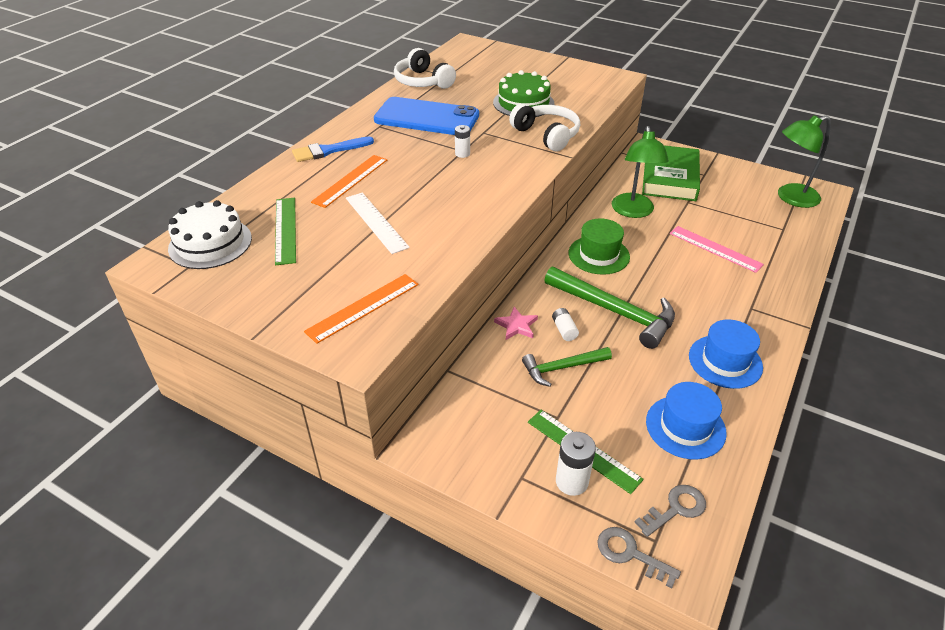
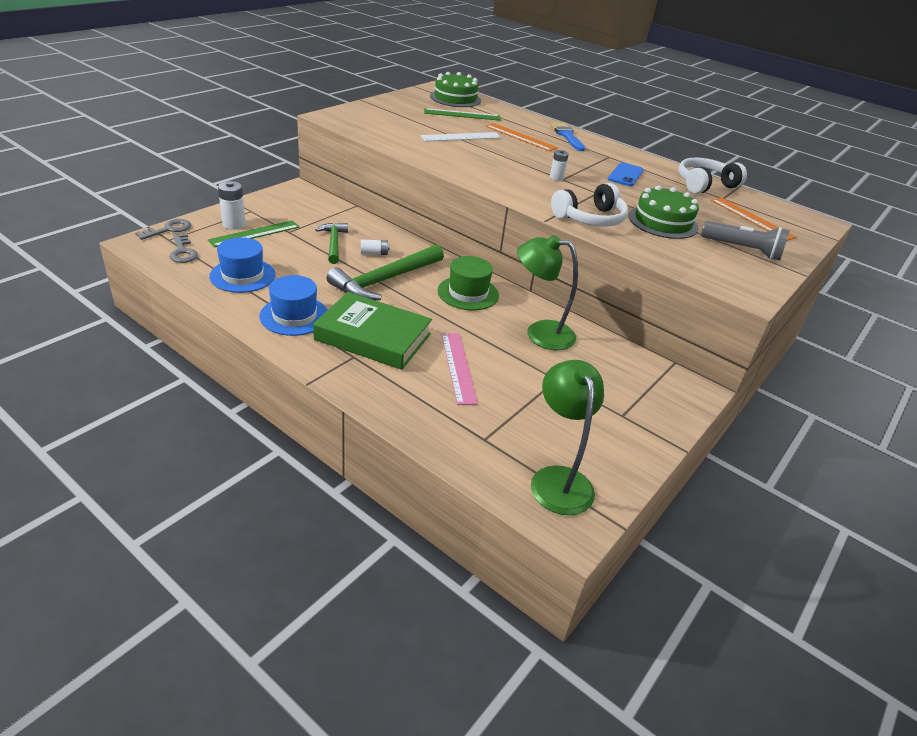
camera: 95 degrees right, 5 degrees down
(210, 243) = (455, 98): white cake -> green cake
(363, 307) = (368, 122): orange ruler -> orange ruler (751, 218)
(426, 118) = (625, 175): blue phone -> blue phone, size x0.52
(516, 326) = (389, 236): pink star -> none
(547, 74) = (743, 250): none -> grey flashlight
(670, 178) = (613, 382): green book -> green book (373, 337)
(715, 249) = (458, 367): pink ruler -> pink ruler turned 60 degrees counterclockwise

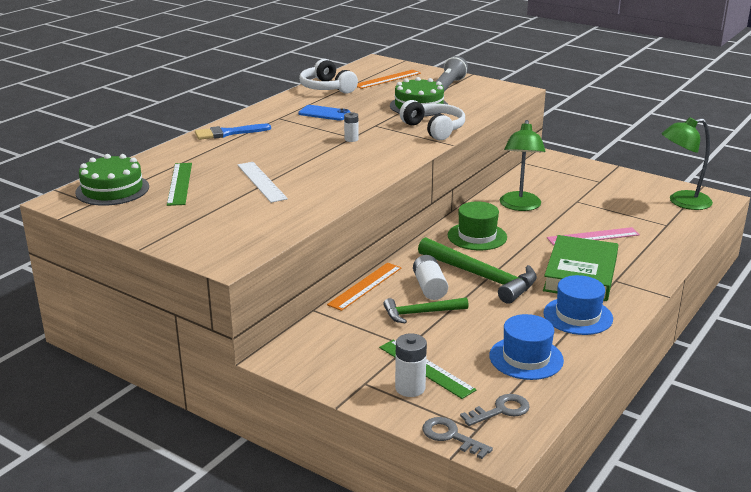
camera: 90 degrees left, 10 degrees down
(374, 253) = (429, 287): white battery -> white battery, size x1.59
(520, 137) = (244, 153): orange ruler -> orange ruler (365, 286)

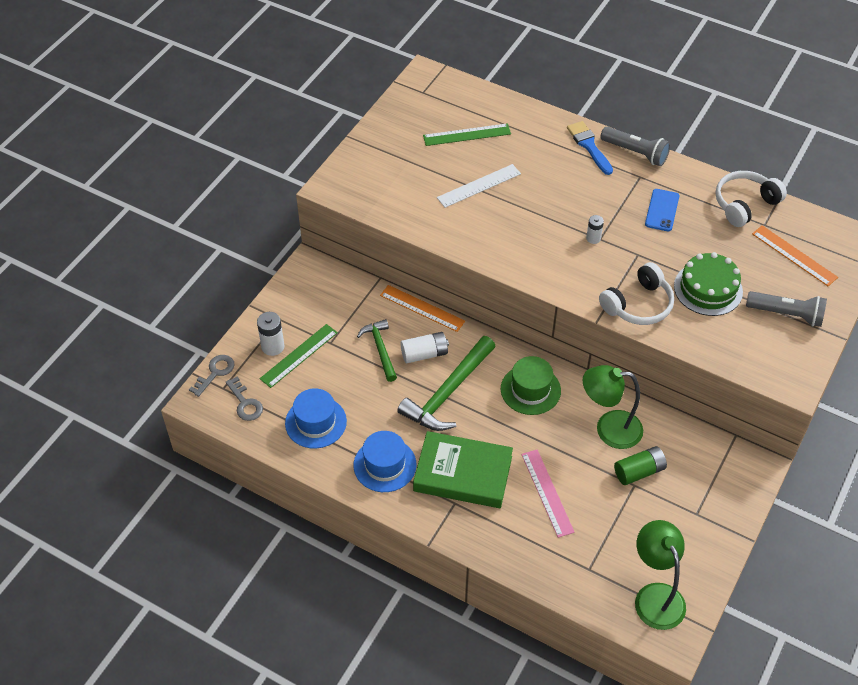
camera: 85 degrees right, 25 degrees up
(112, 189) = (449, 97): green cake -> none
(247, 117) = (635, 153): none -> grey flashlight
(563, 198) = (639, 471): none -> green battery

